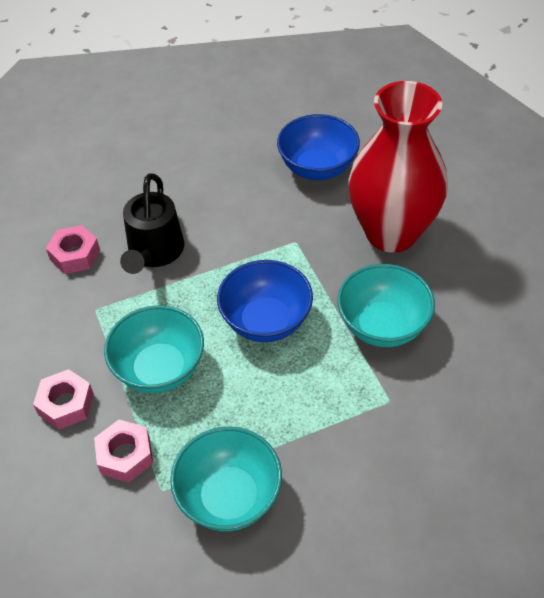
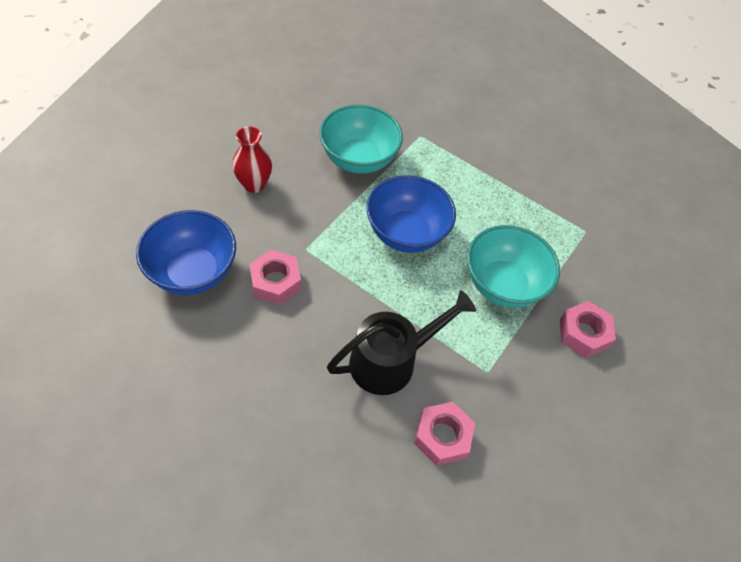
camera: 130 degrees left, 5 degrees up
(125, 455) = (583, 267): pink nut -> pink nut (276, 282)
(229, 496) = (556, 192): turquoise bowl -> none
(391, 233) = (254, 184): red vase -> red vase, size x0.42

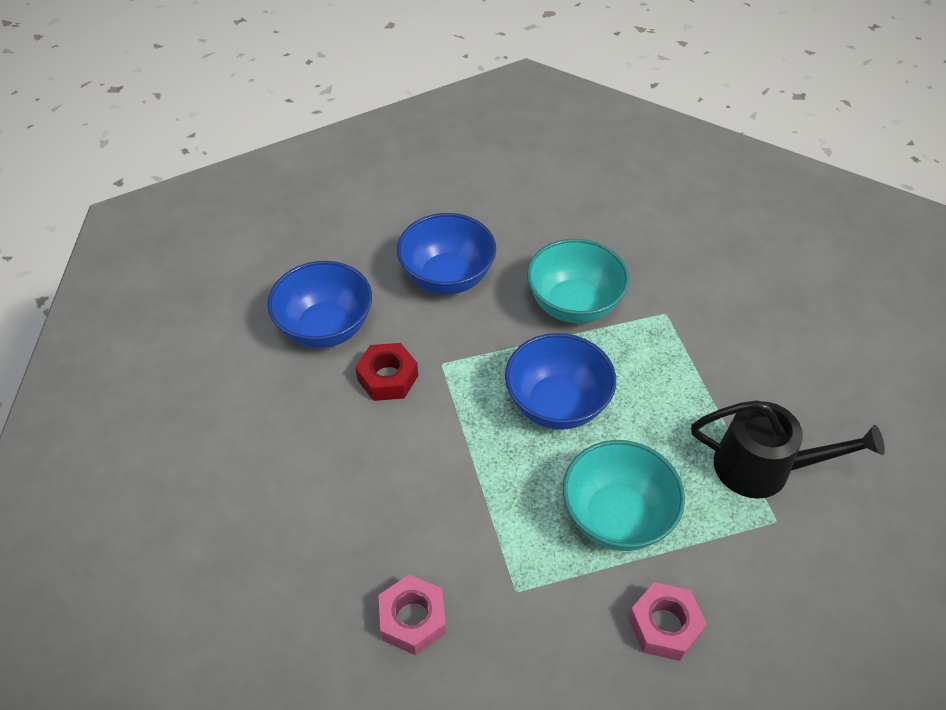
camera: 45 degrees right, 5 degrees down
(254, 184) = (447, 277): red vase -> blue bowl
(276, 282) = (387, 378): pink nut -> red nut
(391, 360) = (429, 516): black watering can -> black watering can (764, 468)

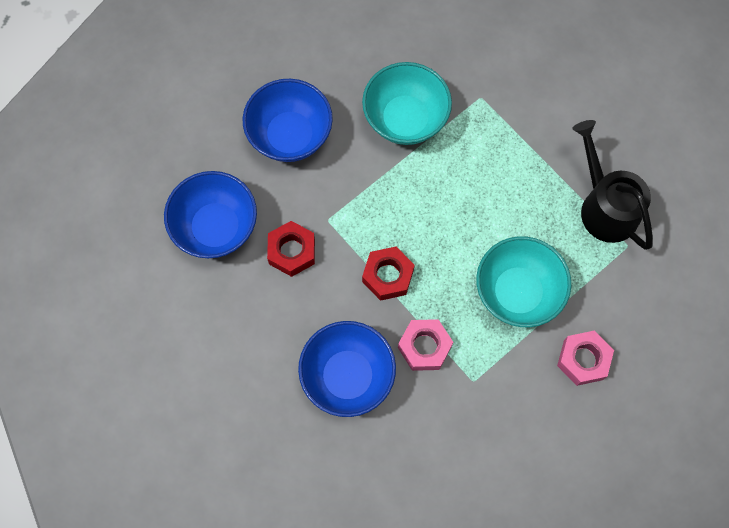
camera: 25 degrees left, 20 degrees up
(413, 619) = (413, 434): pink nut -> pink nut (424, 347)
(476, 440) = (387, 276): none -> red nut
(557, 404) = (433, 217): blue bowl -> blue bowl (347, 376)
(764, 468) = (604, 206): black watering can -> black watering can turned 105 degrees counterclockwise

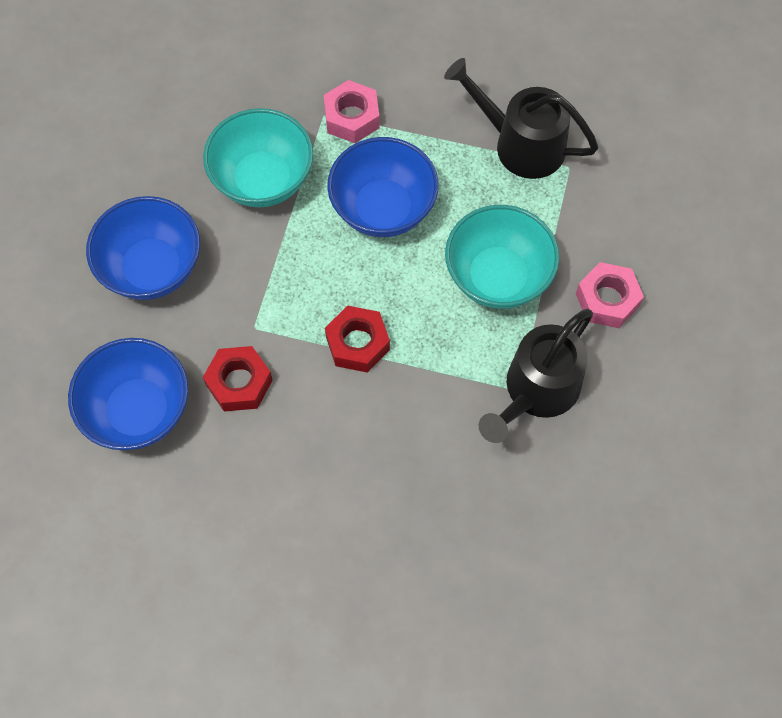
camera: 35 degrees left, 5 degrees down
(347, 376) = (389, 469): blue bowl -> blue bowl (383, 208)
(424, 347) = (446, 388): pink nut -> pink nut (352, 117)
(484, 391) = (536, 392): none -> black watering can

